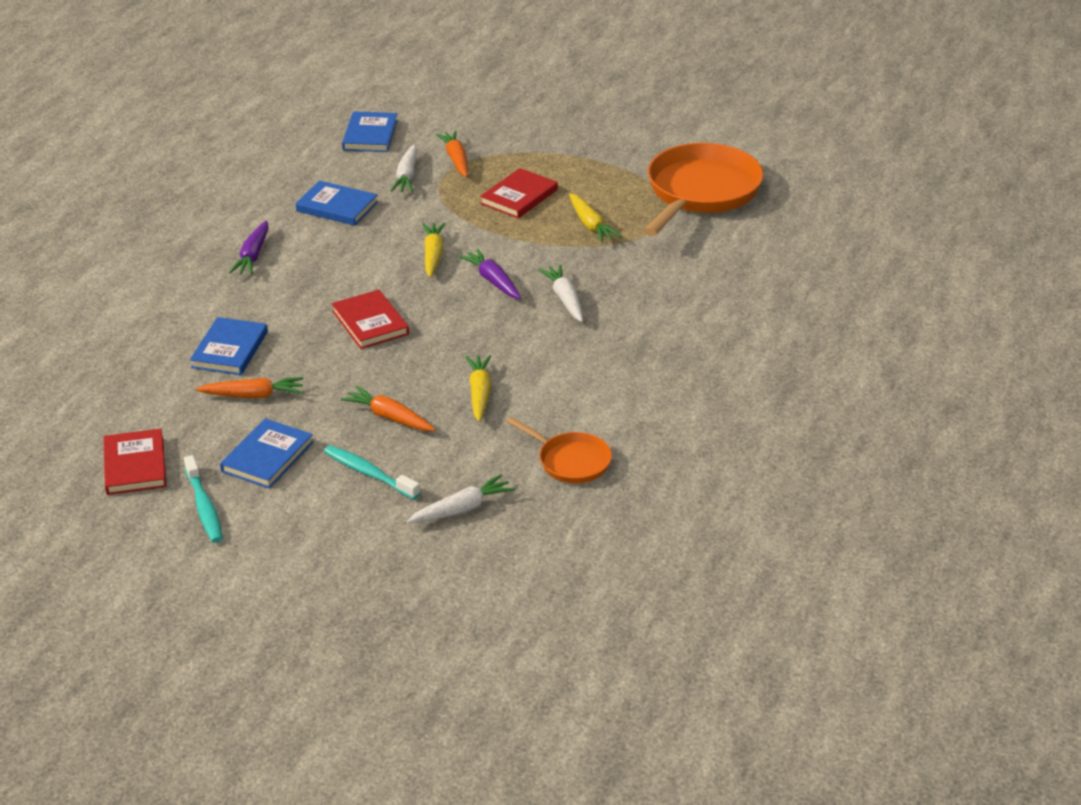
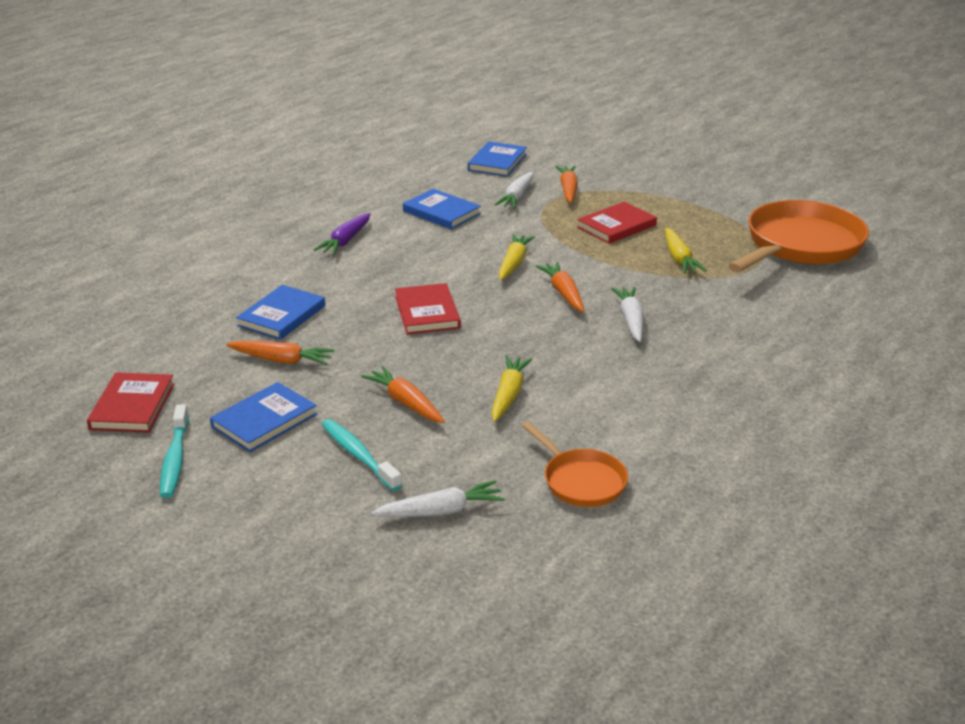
camera: 15 degrees right, 5 degrees down
(493, 281) = (563, 293): purple carrot -> orange carrot

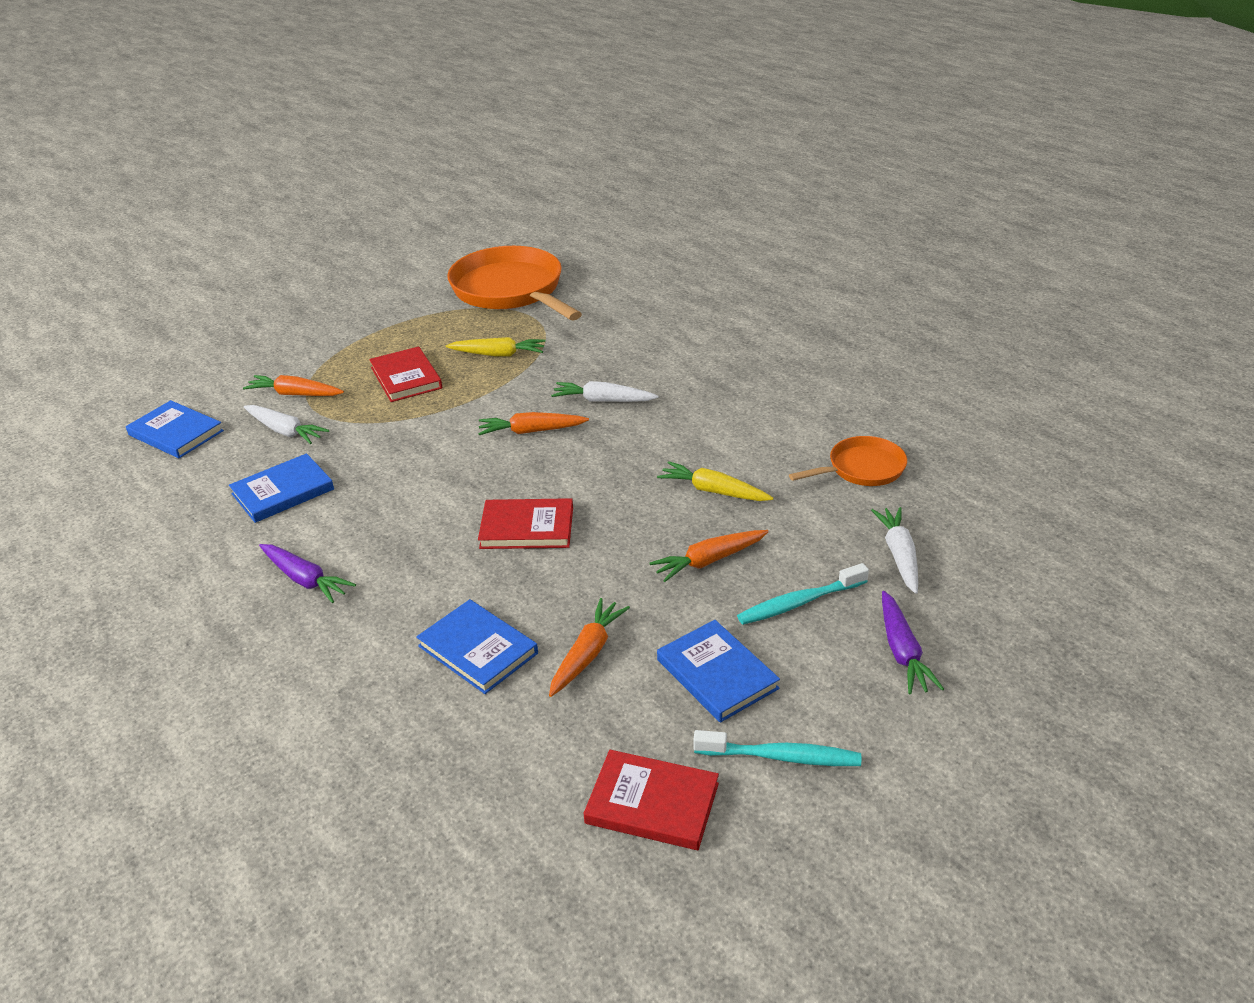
camera: 75 degrees left, 5 degrees up
(301, 517) = (902, 651): none -> purple carrot
(513, 263) = (448, 454): yellow carrot -> none

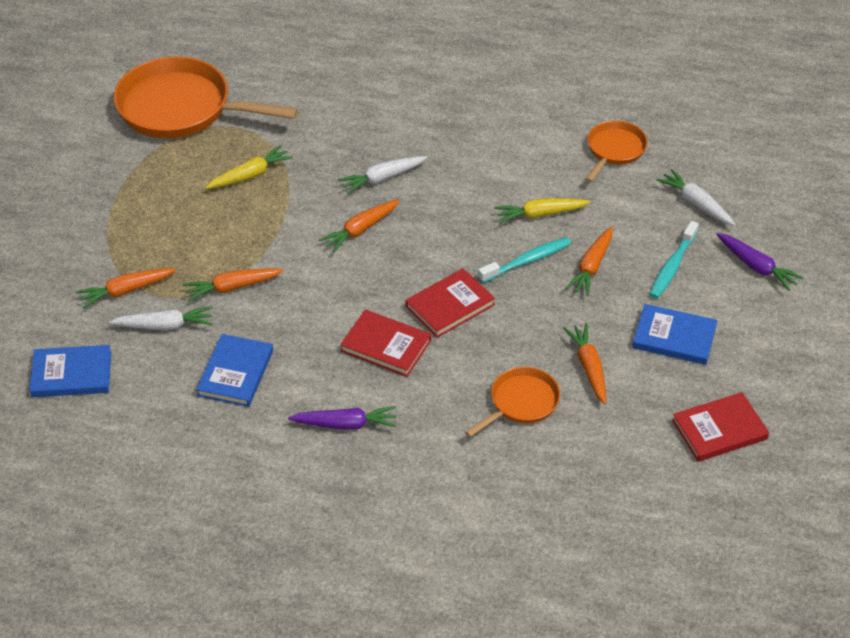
camera: 40 degrees left, 10 degrees up
(371, 427) = (232, 287): none -> orange carrot
(406, 378) = (201, 231): red book -> red book (386, 345)
(478, 649) = (521, 403): blue book -> orange pan
(781, 757) = (756, 365): turquoise toothbrush -> turquoise toothbrush (527, 261)

